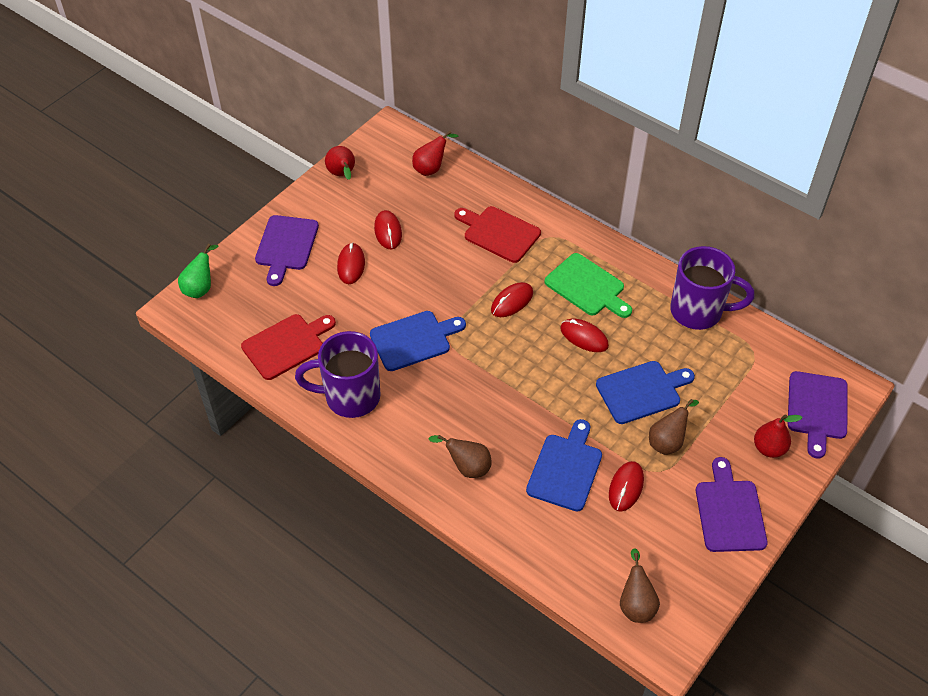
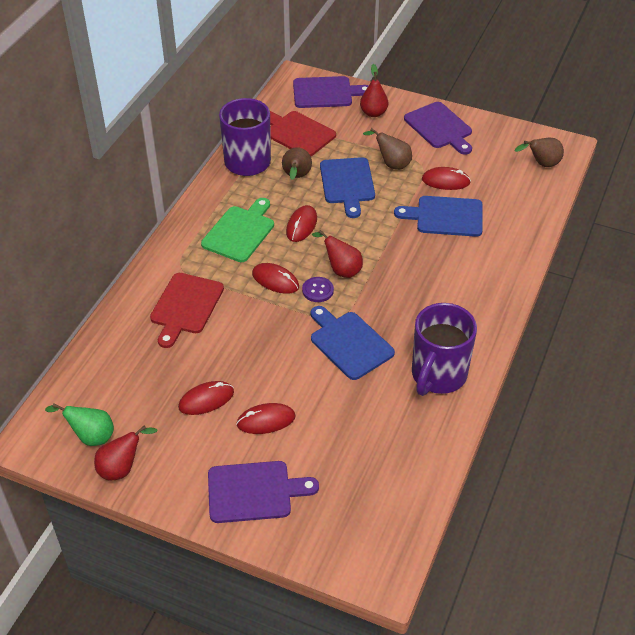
camera: 105 degrees left, 5 degrees down
(200, 288) = (346, 561): green pear -> green pear (91, 436)
(286, 345) = (396, 447): red cutting board -> red cutting board (297, 133)
(350, 397) = (437, 376): purple mug -> purple mug turned 45 degrees clockwise
(431, 168) = (96, 384): red pear -> red pear (341, 270)
(467, 467) = (474, 276): brown pear -> brown pear (296, 177)
(488, 331) = (317, 290): none -> purple button
(641, 391) = (347, 184): blue cutting board -> blue cutting board turned 150 degrees counterclockwise
(729, 511) = (439, 127): purple cutting board -> purple cutting board turned 105 degrees counterclockwise

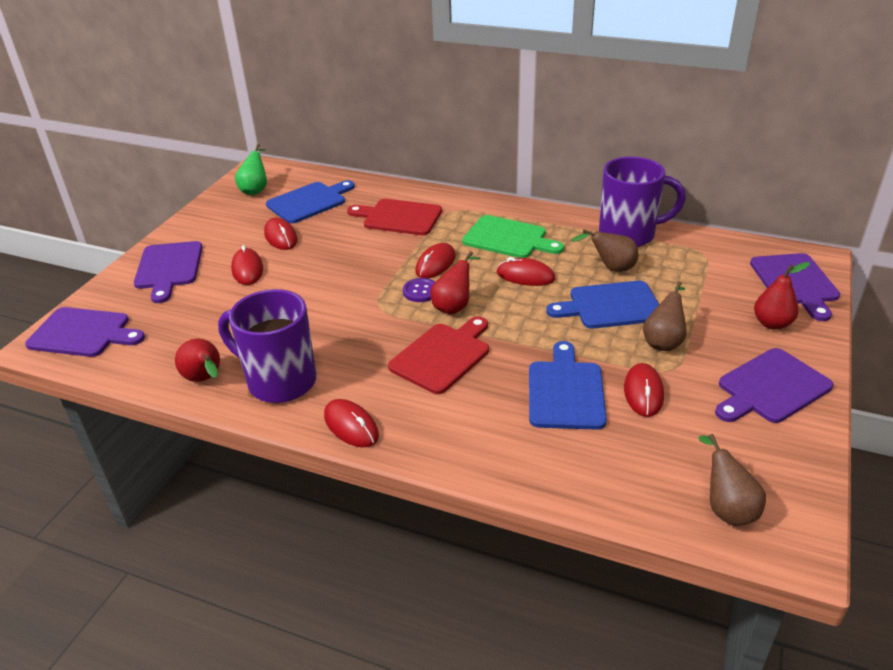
camera: 90 degrees right, 10 degrees down
(122, 468) = (219, 206): red pear -> red pear (205, 379)
(297, 133) = (696, 265): red cutting board -> red cutting board (442, 355)
(349, 343) = (339, 315): blue cutting board -> blue cutting board (309, 202)
(367, 542) = (83, 333): none -> purple cutting board
(486, 328) = (351, 426): none -> red mouse

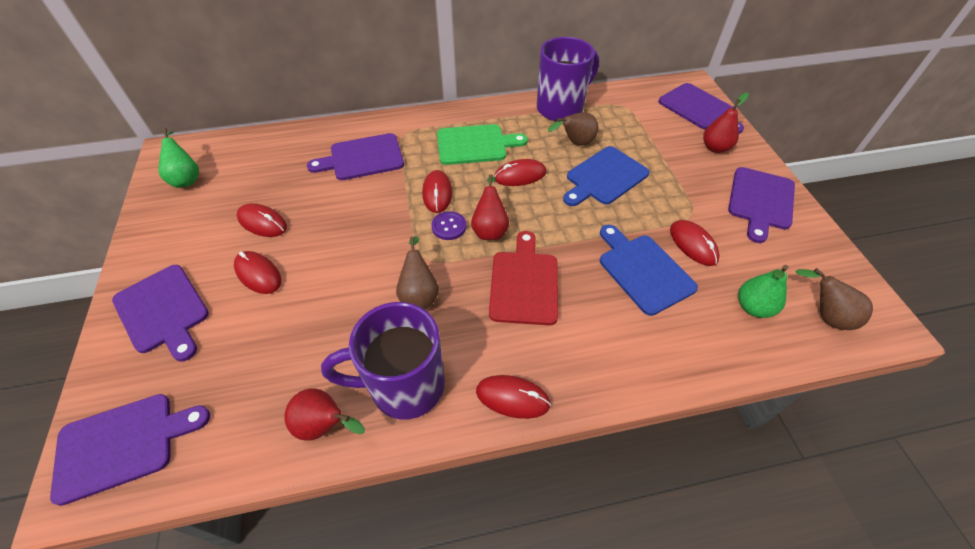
camera: 35 degrees left, 15 degrees up
(309, 202) = (258, 172): blue cutting board -> none
(399, 217) = (362, 158): red cutting board -> purple cutting board
(649, 466) = (753, 307): none -> green pear
(663, 341) = (666, 193): brown pear -> brown pear (419, 295)

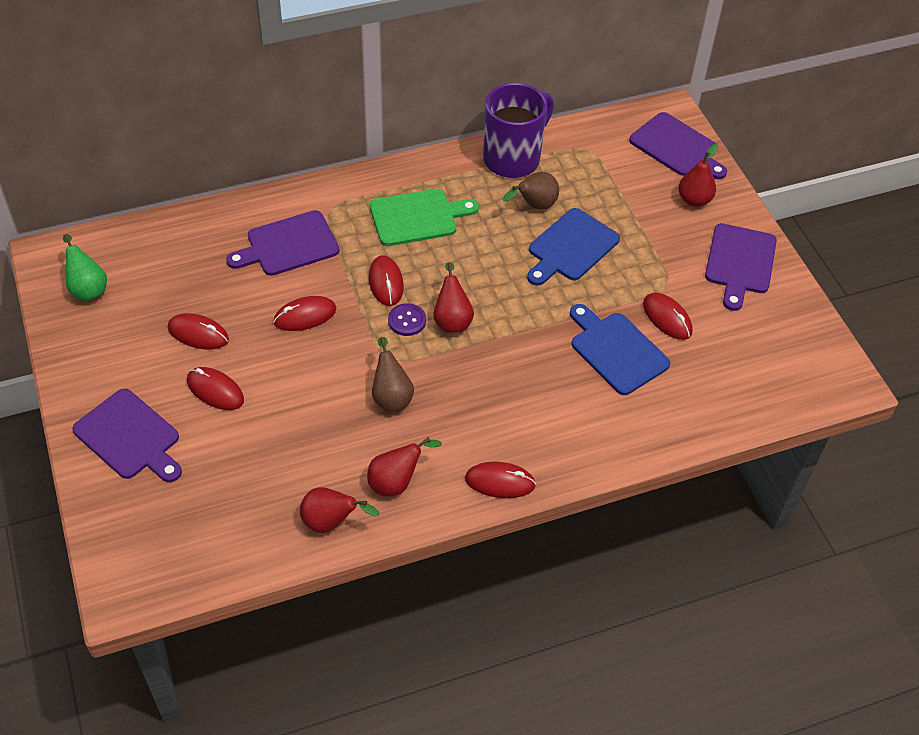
camera: 10 degrees left, 0 degrees up
(123, 444) = (147, 556): purple cutting board -> none
(404, 386) = (396, 482): purple mug -> red pear
(520, 175) = (475, 253): red mouse -> red mouse (305, 316)
(524, 283) = (496, 374): red cutting board -> none
(753, 307) = (724, 378): green pear -> none
(825, 316) = (792, 380): brown pear -> none

